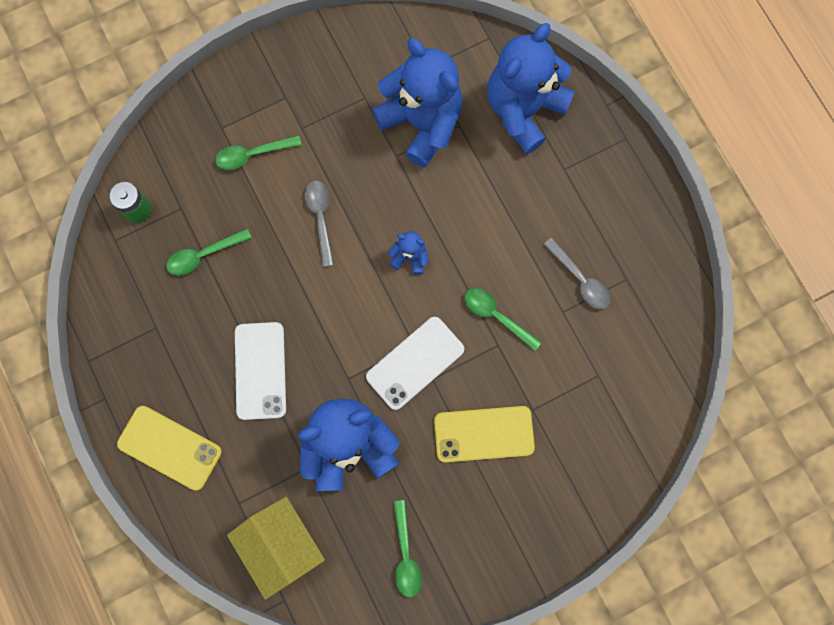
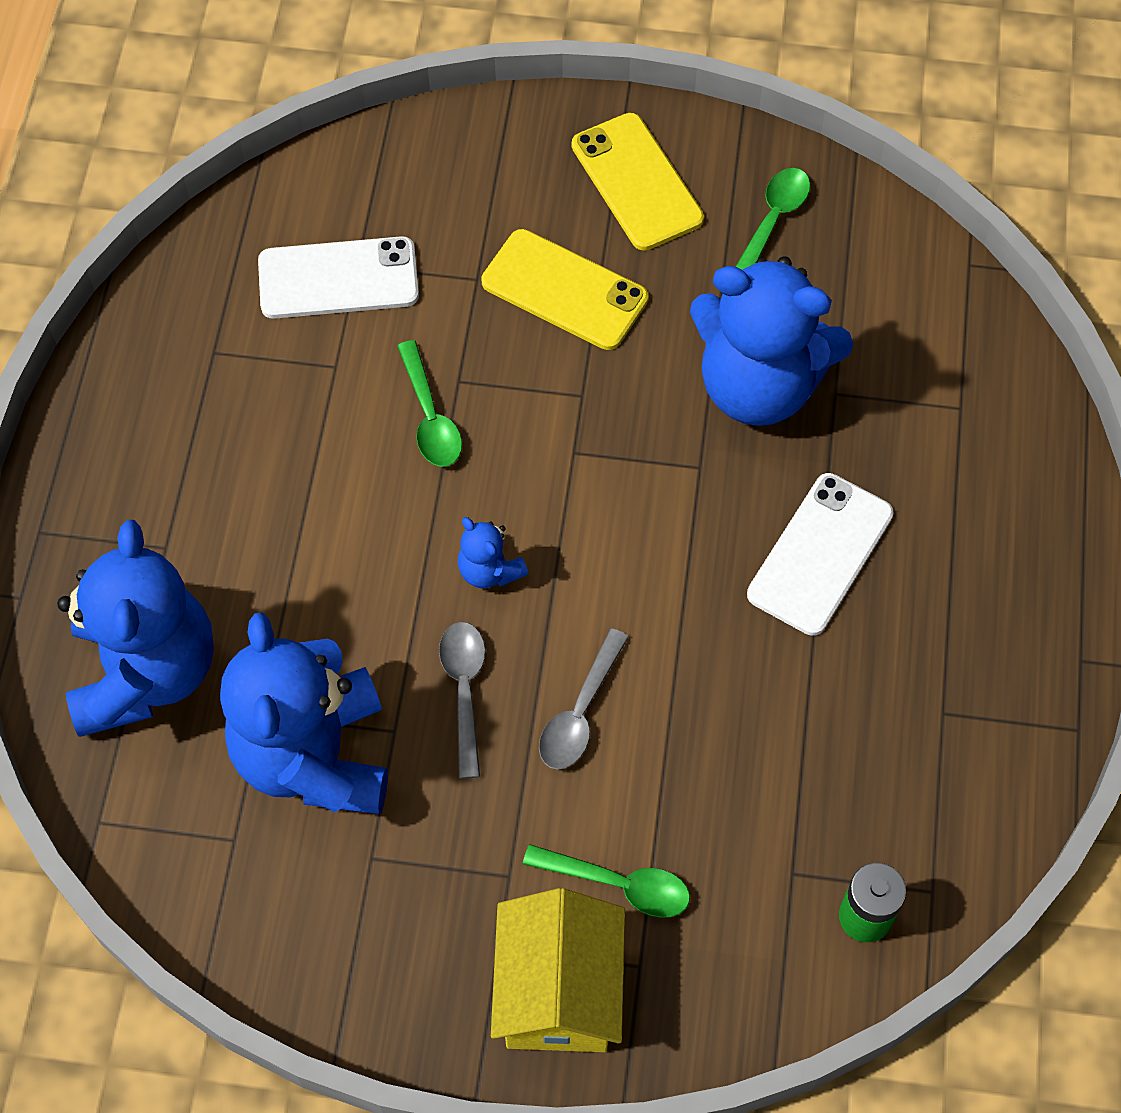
camera: 145 degrees left, 15 degrees down
(170, 447) = (1018, 534): yellow phone -> yellow phone (636, 182)
(203, 255) = (801, 774): green spoon -> none
(281, 545) = (932, 326): yellow house -> yellow house (559, 991)
(415, 363) = (590, 428): white phone -> white phone (338, 278)
(523, 109) = (146, 671): blue teddy bear -> blue teddy bear turned 75 degrees counterclockwise
(580, 279) = (276, 390): grey spoon -> grey spoon (464, 691)

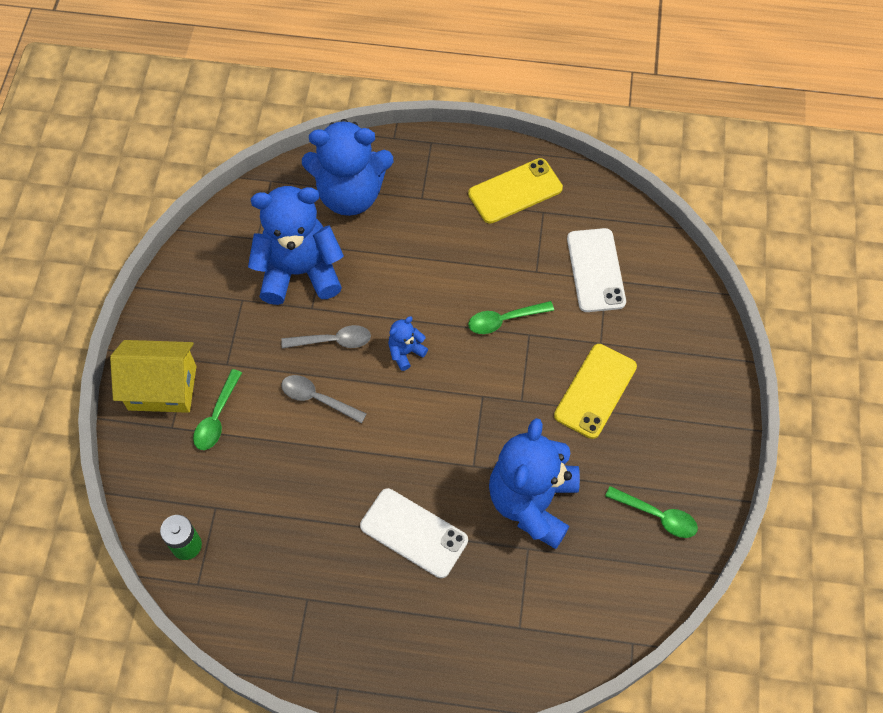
camera: 90 degrees right, 0 degrees up
(636, 182) = (680, 433): yellow phone -> yellow phone (515, 191)

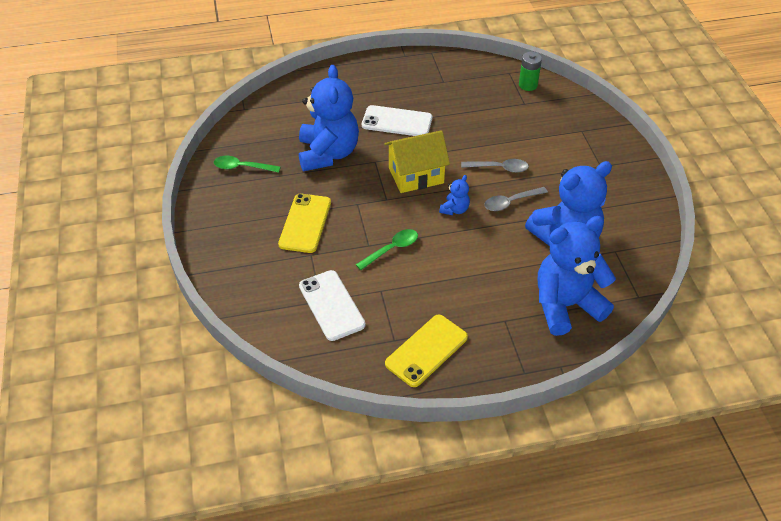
camera: 160 degrees right, 15 degrees down
(162, 388) = (605, 147): yellow house -> yellow house (416, 175)
(217, 417) = (557, 142): green spoon -> none

